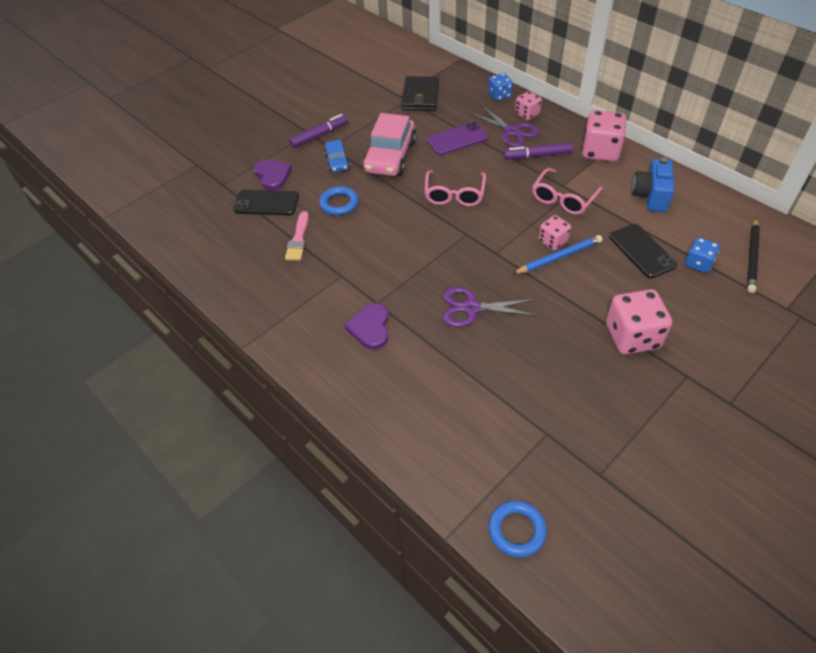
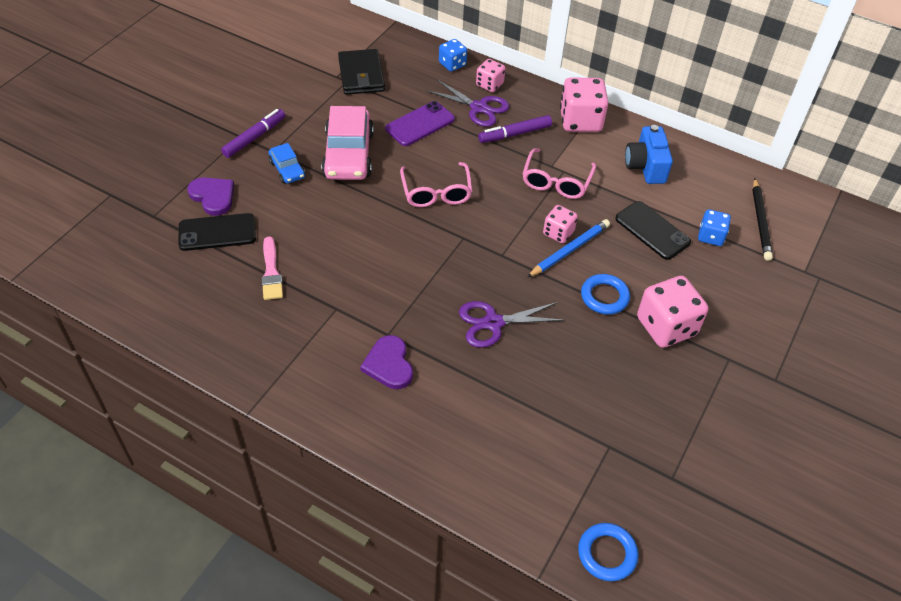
camera: 20 degrees left, 0 degrees up
(339, 203) = (306, 221): blue ring -> blue ring (604, 297)

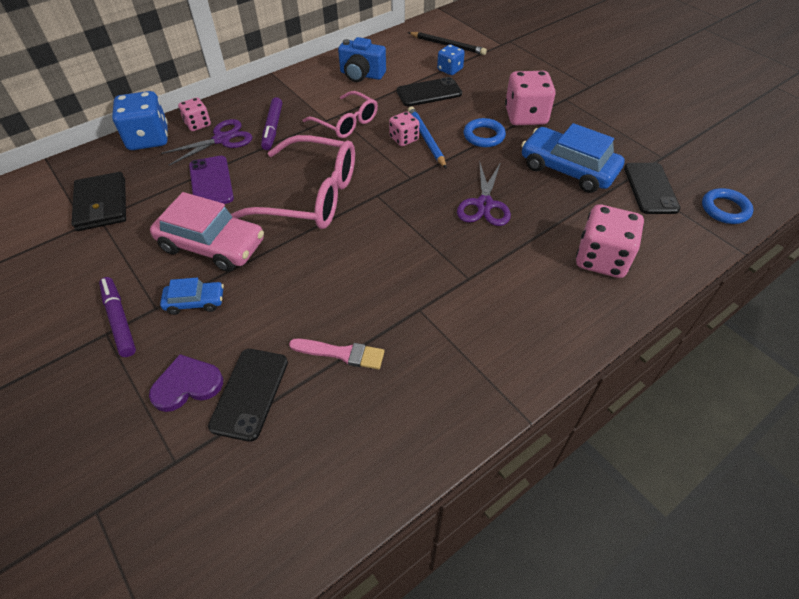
camera: 65 degrees left, 0 degrees up
(361, 75) = (102, 204): black wallet -> black wallet turned 60 degrees clockwise
(389, 364) = (505, 287): purple heart -> none
(436, 192) = (310, 196): pink glasses -> pink glasses, size x1.66
(452, 64) = (148, 139): blue dice -> blue dice, size x1.76
(580, 121) = (286, 89): pink dice -> pink dice (601, 259)
(592, 384) = (568, 169): none -> blue car
(603, 470) = (650, 188): none -> black phone

